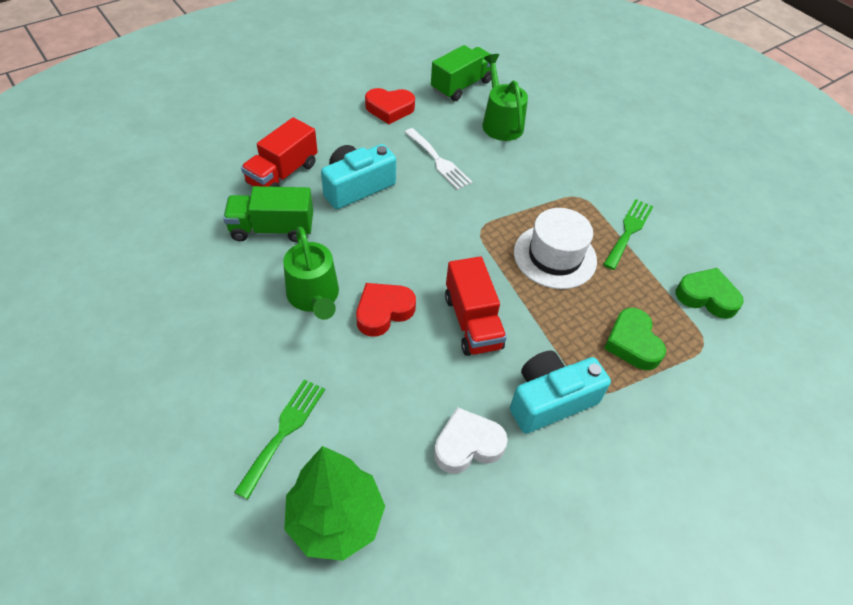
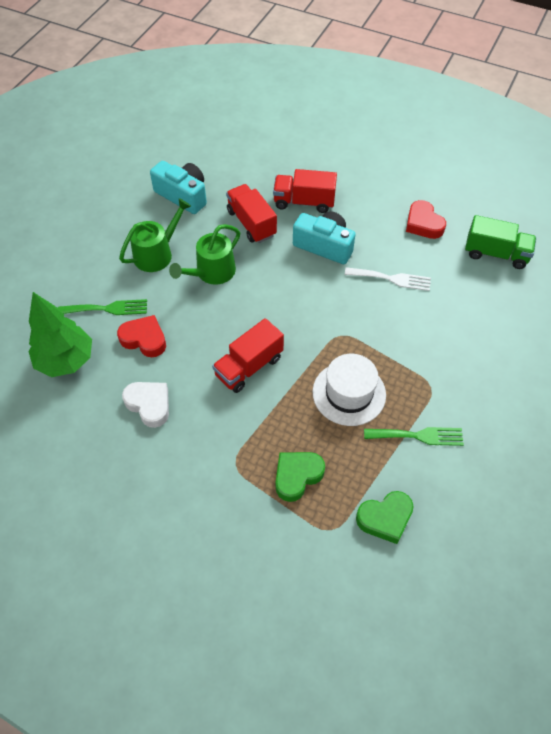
camera: 65 degrees right, 5 degrees up
(272, 229) = (251, 223): green truck -> red truck
(383, 312) = (224, 313): red heart -> red heart (144, 339)
(438, 161) = (391, 279): white fork -> white fork turned 105 degrees counterclockwise
(501, 123) = (473, 298): green watering can -> green watering can (157, 254)
(550, 400) = (211, 439): turquoise camera -> turquoise camera (183, 195)
(706, 297) = (385, 518): green heart -> green heart turned 75 degrees clockwise

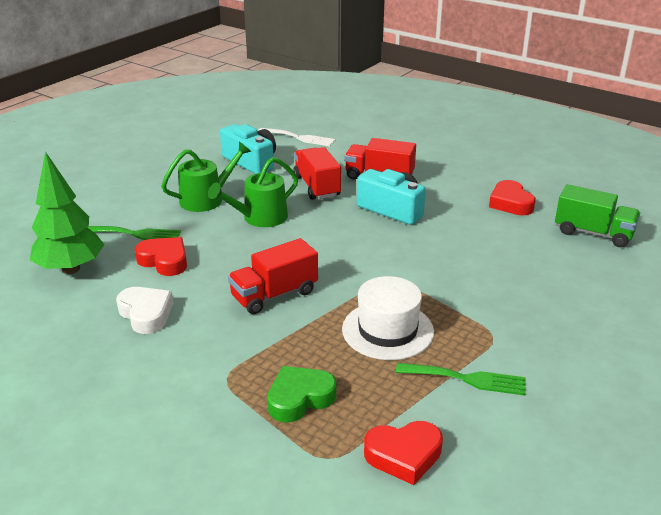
camera: 10 degrees right, 25 degrees down
(385, 518) = (404, 455): green heart -> red heart
(391, 279) = (464, 241): white fork -> white fork (299, 138)

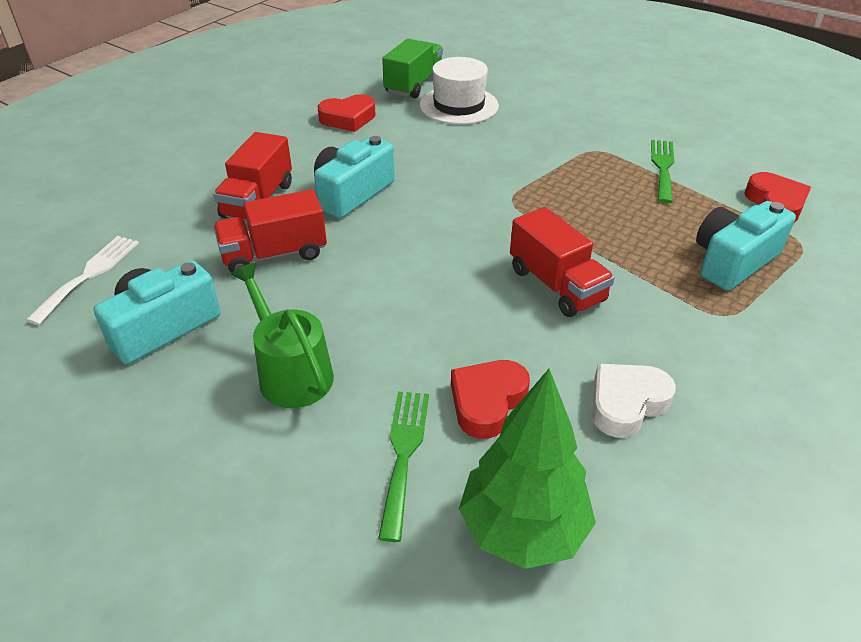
camera: 90 degrees left, 10 degrees up
(260, 218) = (362, 306): green watering can -> none
(299, 398) = (733, 261): green heart -> turquoise camera
(387, 330) = (604, 206): white hat -> white hat (459, 105)

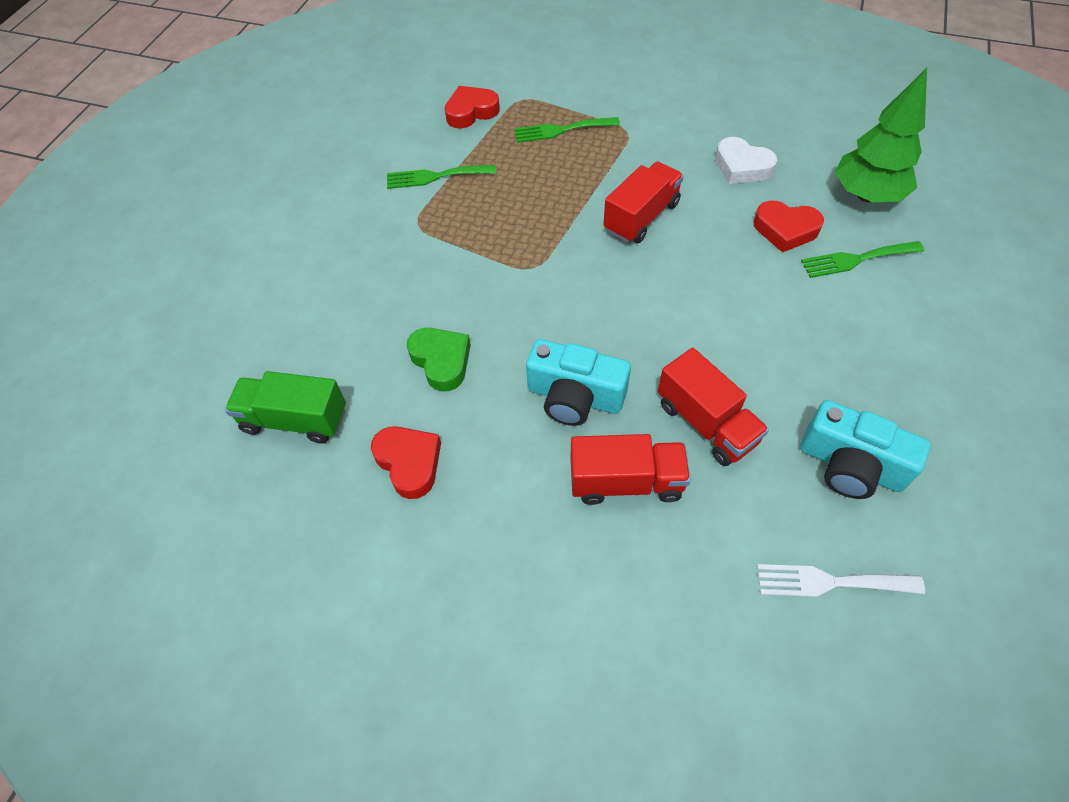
camera: 105 degrees left, 15 degrees up
(291, 372) = (834, 347): green watering can -> none
(429, 141) = (441, 361): none -> green heart
(459, 105) = (345, 356): white hat -> none
(733, 261) = (561, 130): turquoise camera -> green fork

